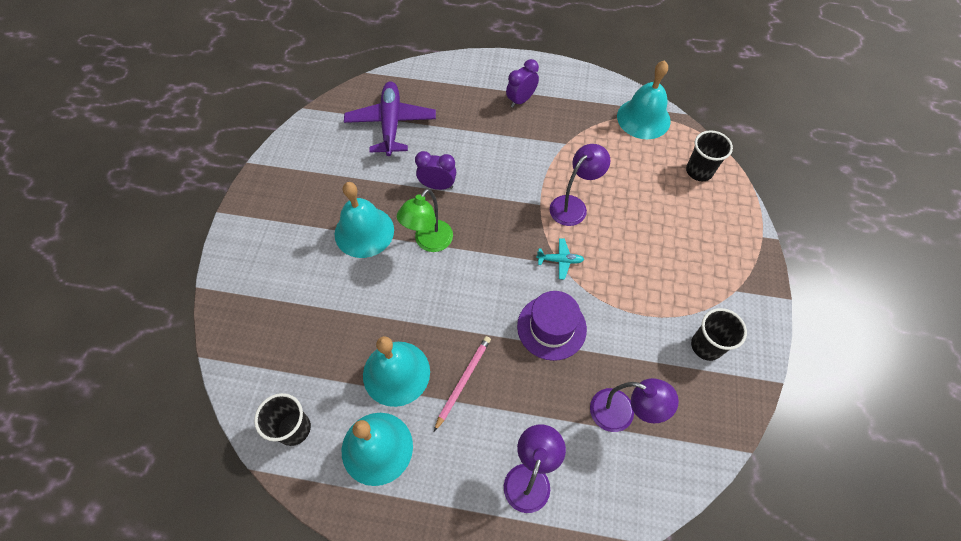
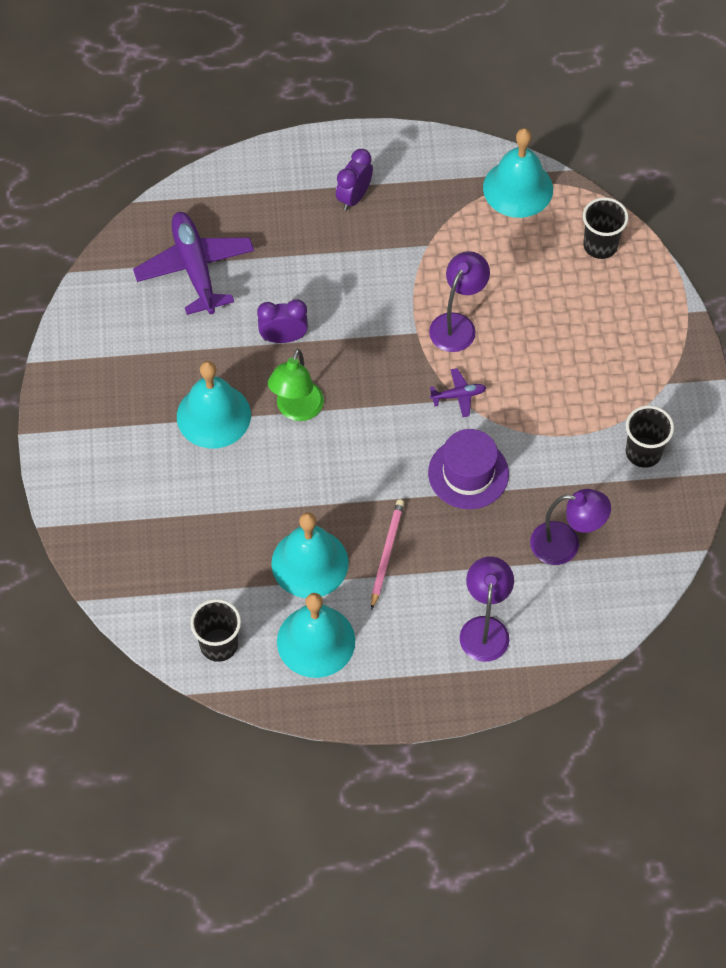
camera: 15 degrees left, 0 degrees up
(560, 260) = (458, 395): turquoise plane -> purple plane

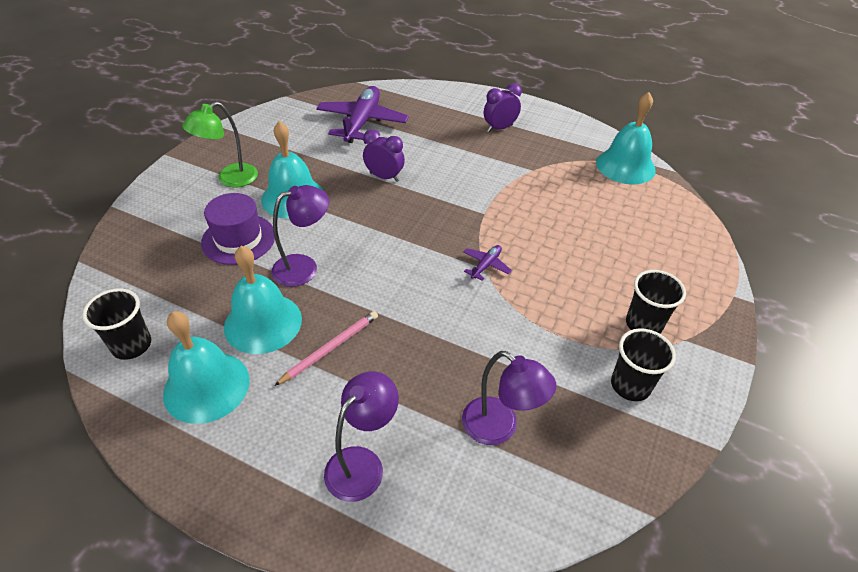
camera: 30 degrees right, 15 degrees down
(297, 410) = (353, 220): green lamp -> green lamp (230, 179)
(457, 324) = (520, 221): purple lamp -> purple lamp (304, 267)
(458, 395) = (486, 265): purple plane -> purple plane turned 75 degrees counterclockwise
(468, 473) = (451, 323): purple hat -> purple hat (238, 239)
(600, 245) = (674, 221): black cup -> black cup (643, 324)

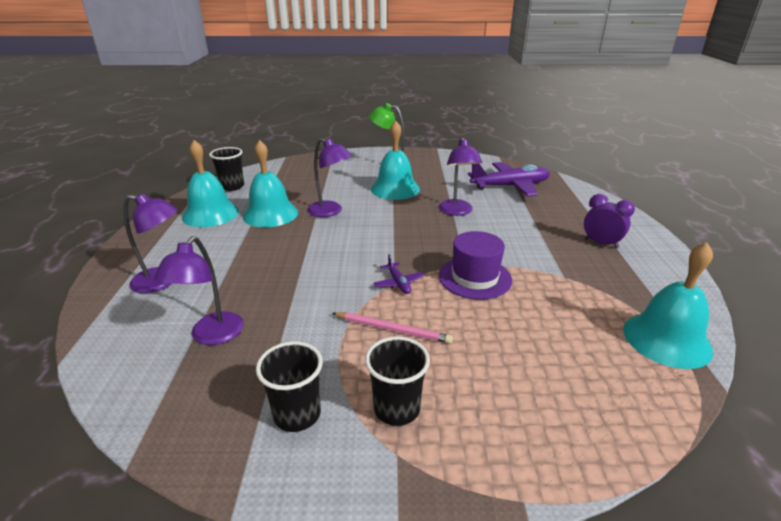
camera: 65 degrees right, 15 degrees down
(238, 239) = (338, 186): purple hat -> purple hat (475, 277)
(330, 348) = (261, 242): pink pencil -> pink pencil (392, 329)
(384, 177) = (457, 211): purple clock -> purple lamp
(486, 265) = (398, 283): purple plane -> purple plane turned 60 degrees clockwise

